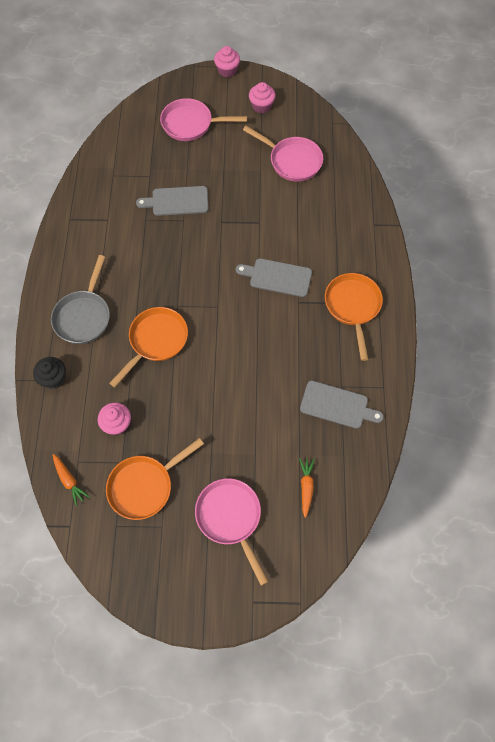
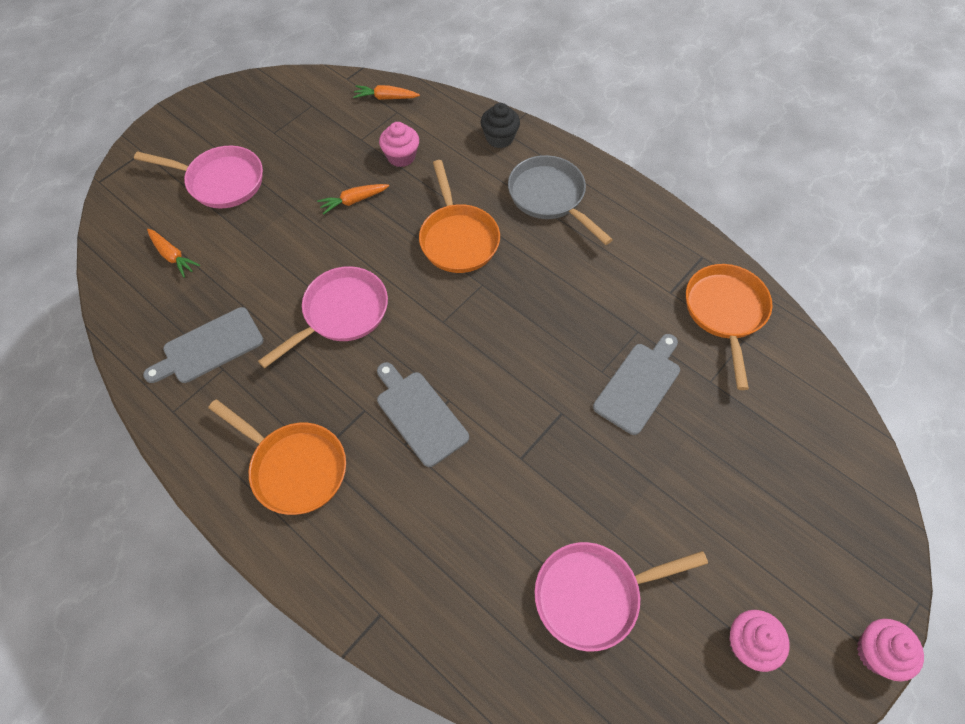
camera: 130 degrees right, 5 degrees down
(144, 486) = (321, 142): orange pan -> orange pan (725, 312)
(176, 421) = (353, 201): none -> orange carrot
(190, 124) = (778, 501): pink pan -> pink pan (341, 313)
(277, 277) = (419, 414): grey cutting board -> grey cutting board turned 90 degrees counterclockwise

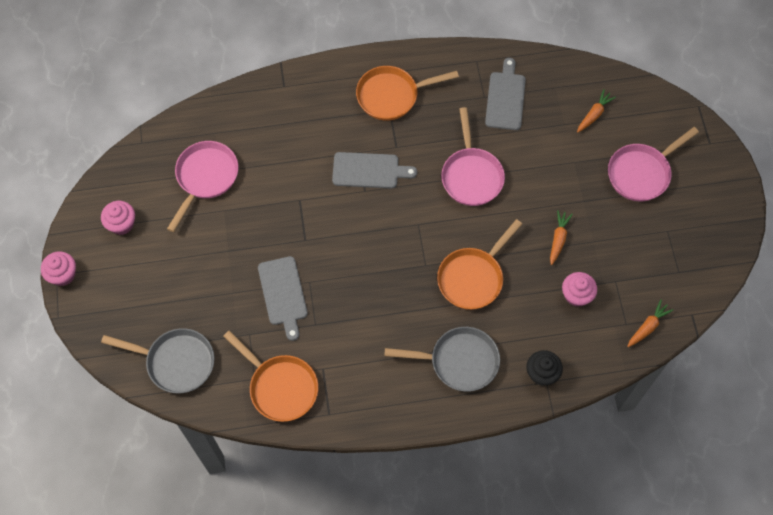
camera: 130 degrees right, 5 degrees up
(173, 256) = (594, 114): orange carrot -> orange carrot turned 135 degrees clockwise
(458, 238) = (473, 278): orange pan -> orange pan turned 75 degrees counterclockwise
(811, 425) = (176, 362): none -> grey pan

